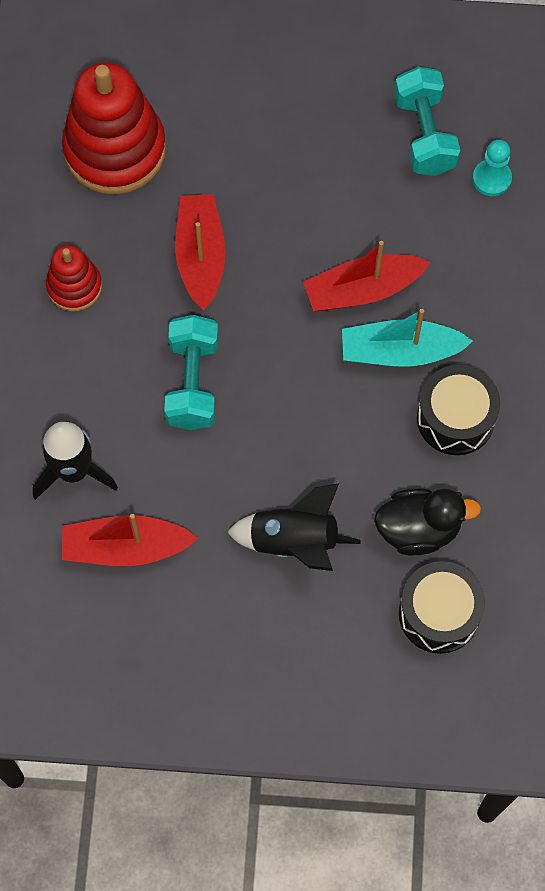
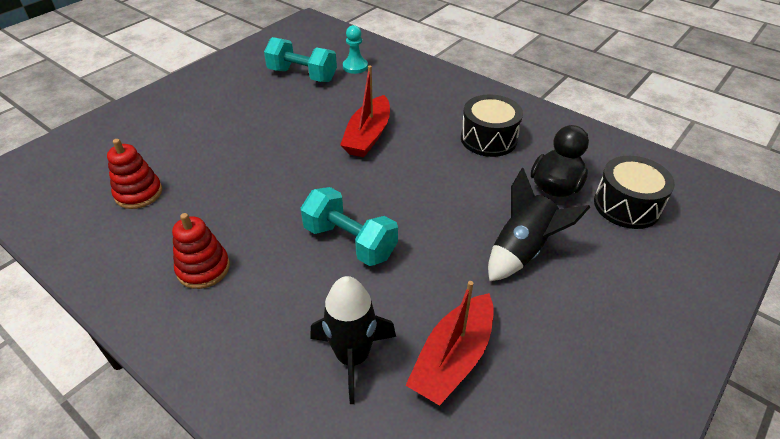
camera: 55 degrees left, 25 degrees down
(115, 150) = (138, 193): red stacking toy -> red stacking toy, size x0.53
(200, 256) = (264, 191): red boat -> none
(400, 352) = (424, 140): turquoise boat -> none

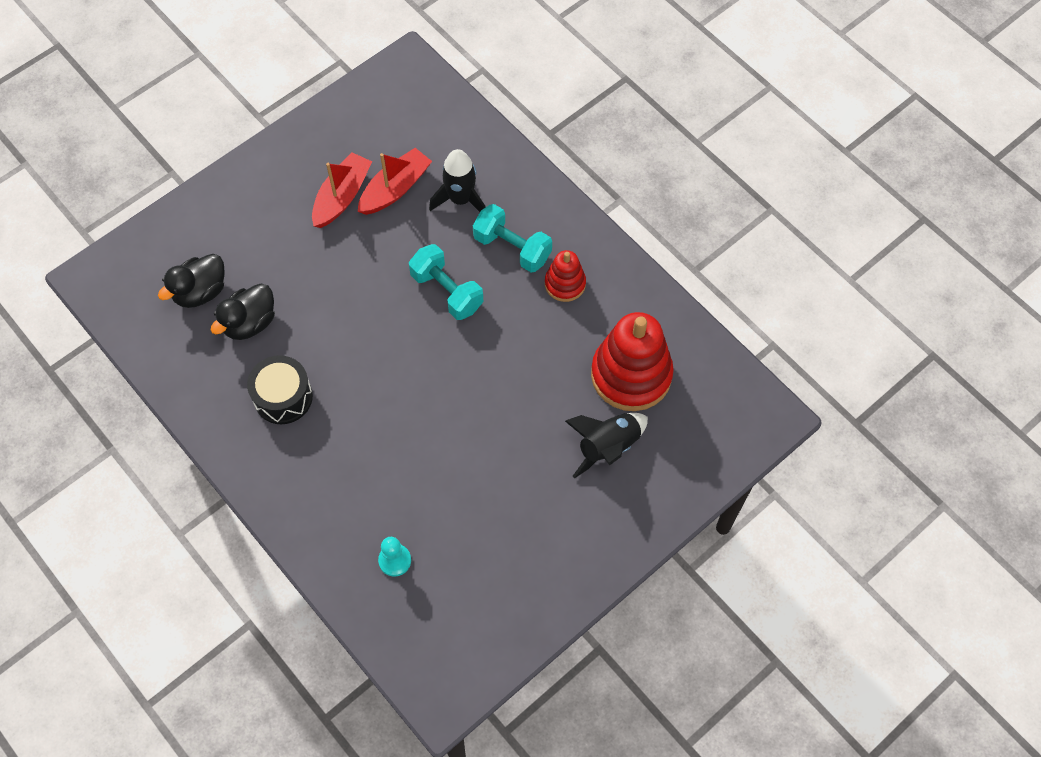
camera: 170 degrees left, 20 degrees up
(138, 193) = (631, 375): red stacking toy -> red stacking toy, size x1.90
(302, 75) = (464, 552): turquoise dumbbell -> turquoise dumbbell (512, 248)
(368, 136) = (405, 422): red boat -> red boat (342, 196)
(523, 250) = (311, 262): black rocket -> black rocket (608, 447)
(626, 205) = (200, 292): black drum -> black duck

